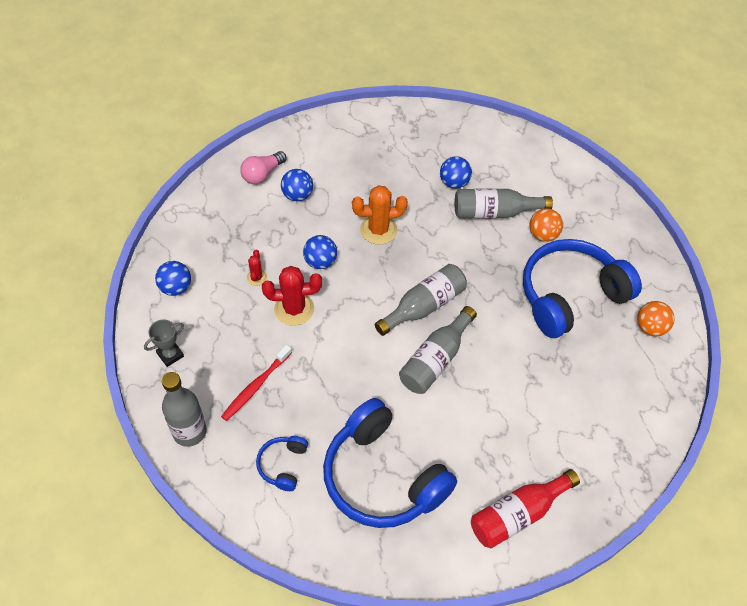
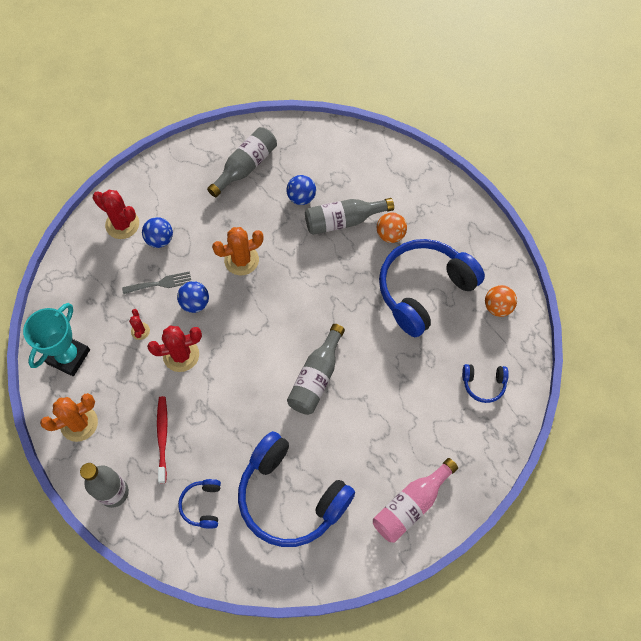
camera: 10 degrees left, 10 degrees up
(170, 355) = (79, 423): grey trophy -> orange cactus
(176, 288) = (68, 356): blue ball -> turquoise trophy
(255, 386) = (162, 437): red toothbrush -> red toothbrush turned 150 degrees clockwise
(262, 174) = (122, 224): pink light bulb -> red cactus
(288, 236) = (160, 283): none -> grey fork
(424, 306) = (297, 328): grey bottle -> grey bottle (246, 167)
(517, 514) = (411, 505): red bottle -> pink bottle
(622, 403) = (483, 384): none -> blue headphones

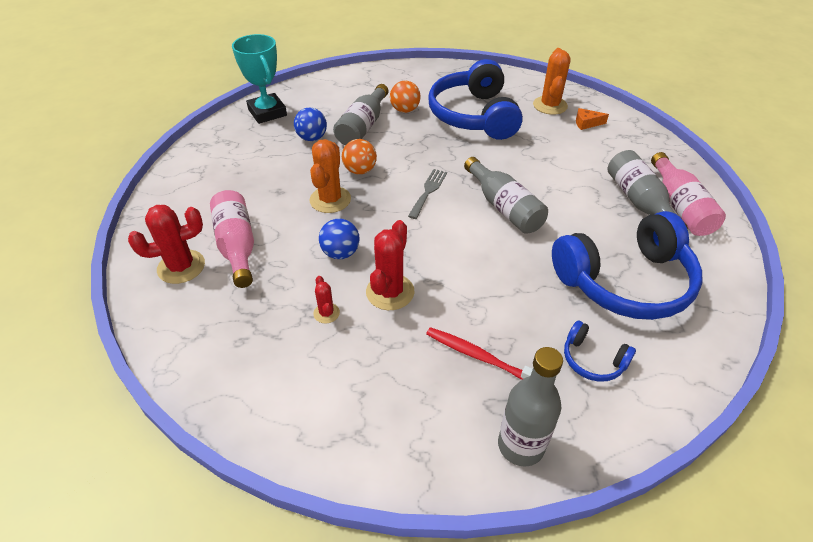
camera: 55 degrees left, 20 degrees down
(68, 356) = (289, 402): turquoise trophy -> turquoise trophy (267, 112)
(79, 423) = (392, 437): orange cactus -> orange cactus (550, 105)
(140, 331) = (326, 313): red cactus -> red cactus turned 45 degrees clockwise
(160, 239) = (237, 246): blue ball -> pink bottle
(160, 283) = (288, 269): grey fork -> grey fork (428, 191)
(246, 167) = (238, 155): grey bottle -> grey bottle (639, 201)
(483, 384) = (586, 123): blue headphones -> orange cheese
(497, 307) = (523, 91): orange ball -> orange ball (360, 170)

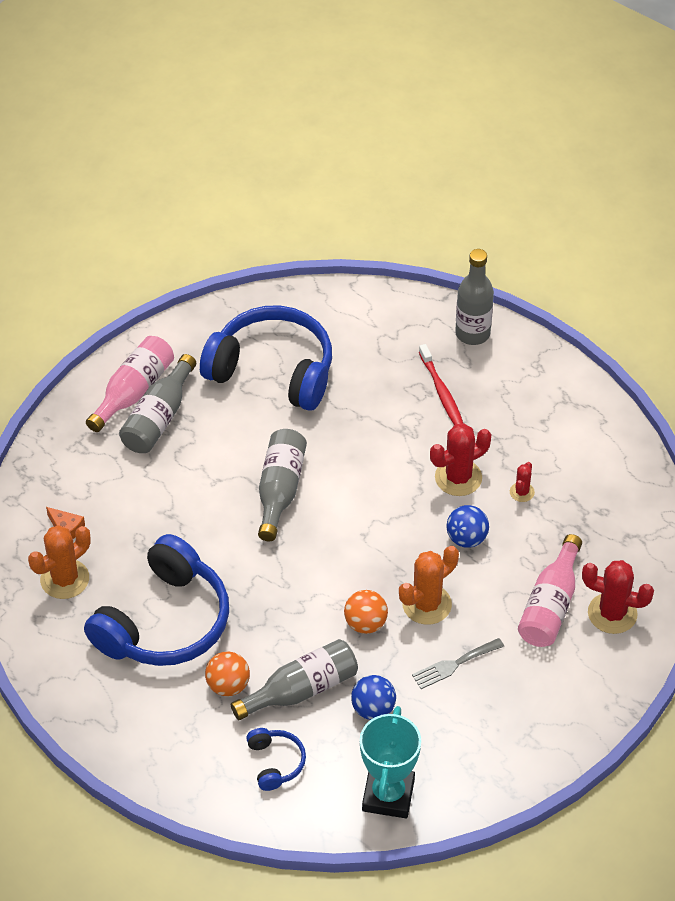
camera: 140 degrees left, 5 degrees up
(428, 191) = (326, 553): grey fork -> grey fork (454, 664)
(593, 360) = (369, 343): blue headphones -> blue headphones (275, 763)

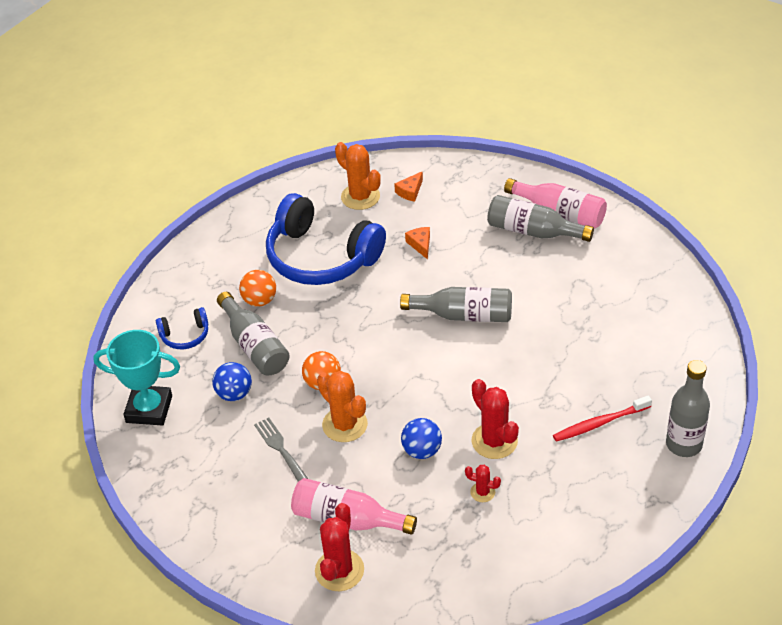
camera: 90 degrees right, 5 degrees down
(161, 523) = (420, 244): none -> orange cheese
(272, 371) = (602, 298): blue headphones -> none

